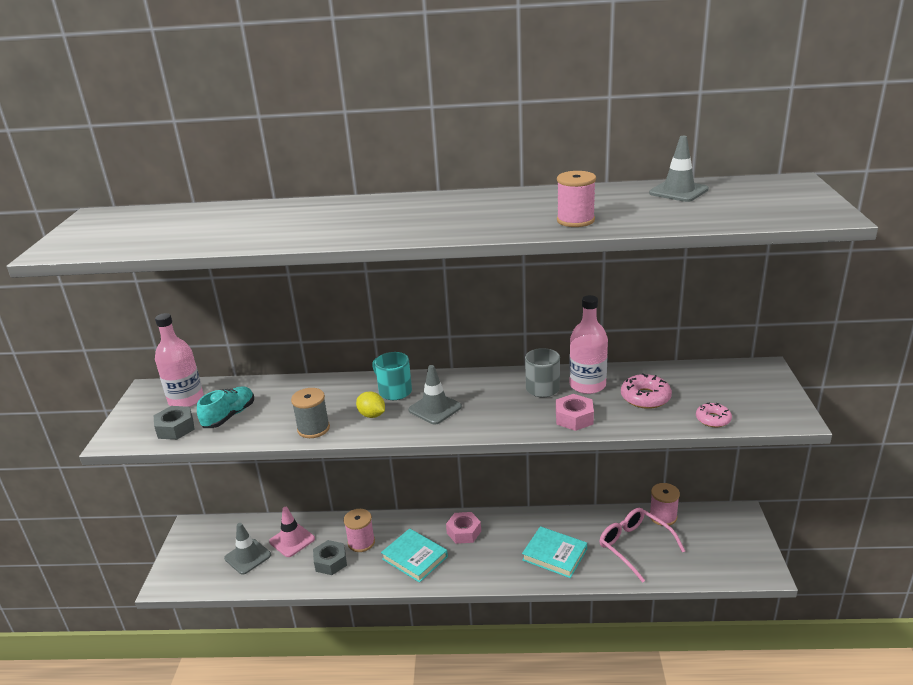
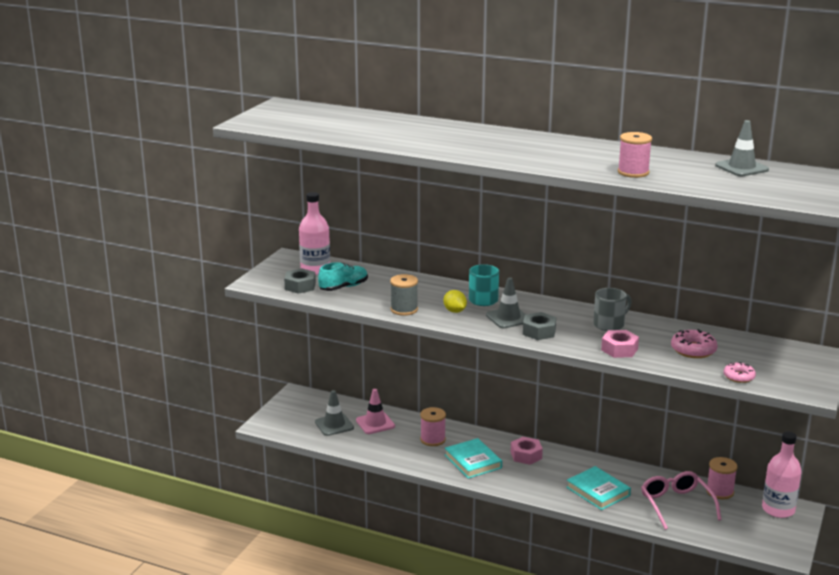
camera: 20 degrees right, 5 degrees down
(330, 562) = (400, 446): grey nut -> grey nut (539, 332)
(587, 385) = (649, 331): pink bottle -> pink bottle (778, 509)

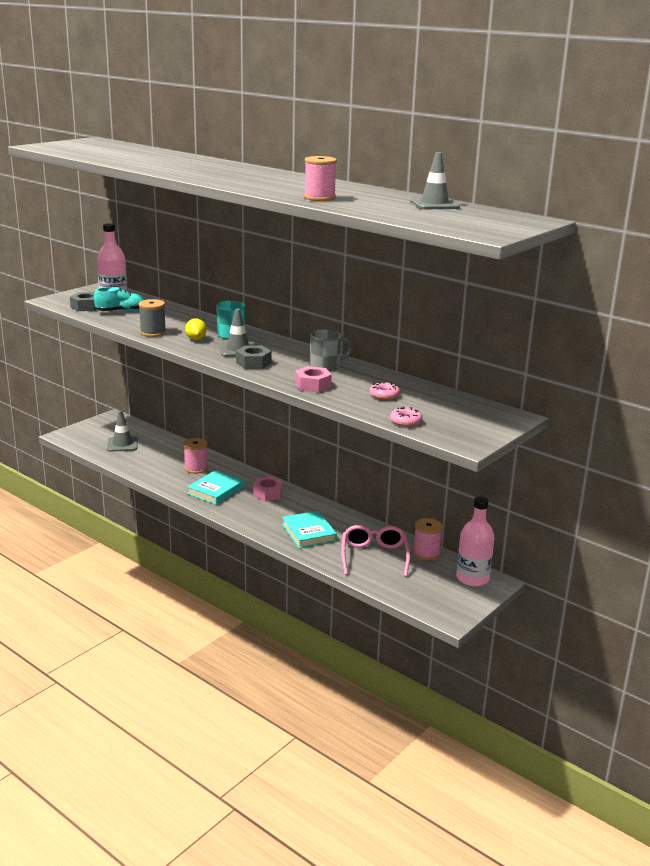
camera: 15 degrees right, 0 degrees up
(375, 423) = (158, 448): pink traffic cone -> none
(473, 461) = (216, 490): turquoise book -> turquoise book turned 45 degrees clockwise
(693, 350) = (384, 395): pink donut -> pink donut, size x0.66

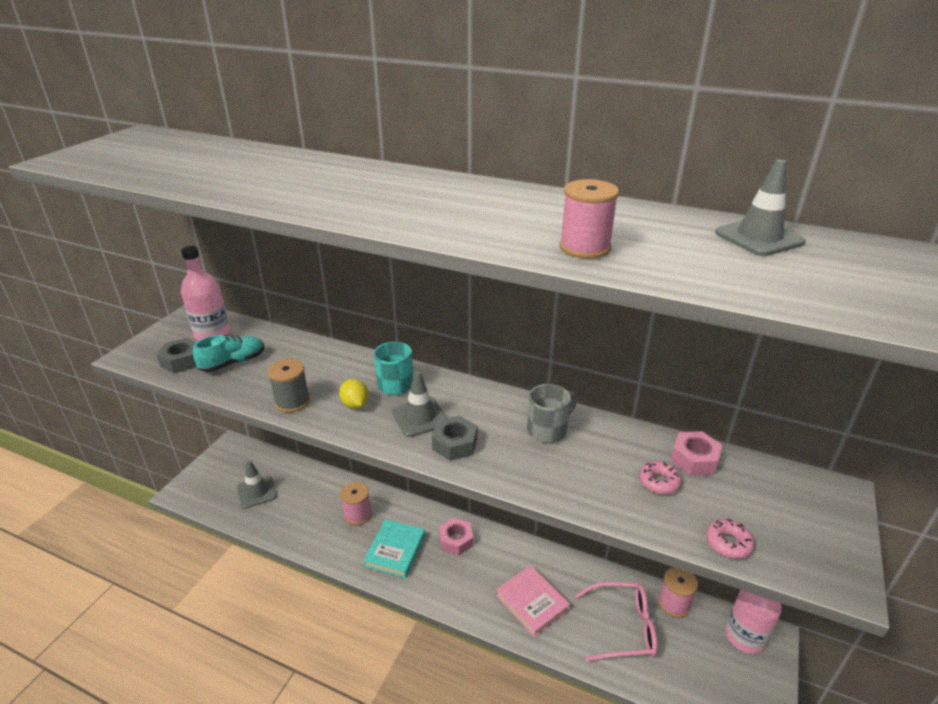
camera: 15 degrees left, 10 degrees up
(308, 533) = (532, 603): turquoise book -> pink book
(312, 385) = (558, 481): pink nut -> pink nut (694, 459)
(374, 556) = (623, 627): pink glasses -> pink glasses turned 105 degrees clockwise

